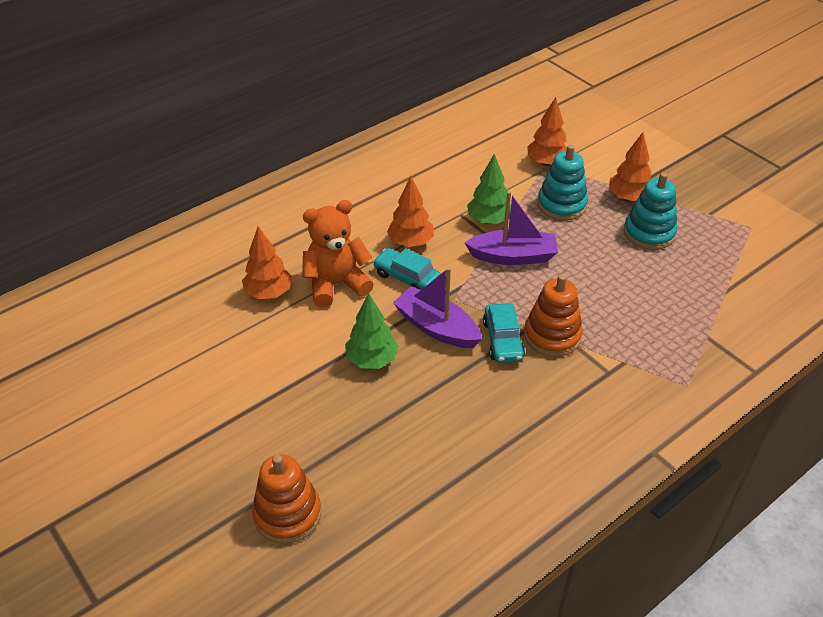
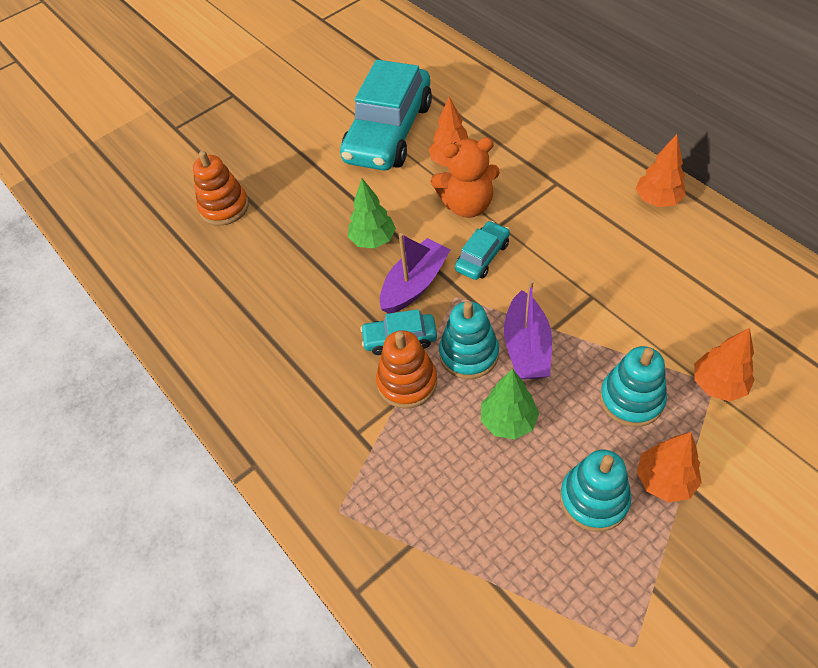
camera: 95 degrees right, 10 degrees up
(201, 345) = (388, 132): none -> turquoise car
(336, 284) = (467, 205): orange teddy bear -> orange teddy bear turned 105 degrees clockwise
(410, 242) = (536, 255): orange tree -> orange tree (657, 200)
(488, 220) = (585, 323): green tree -> green tree (508, 421)
(520, 293) = (469, 354): none -> turquoise stacking toy

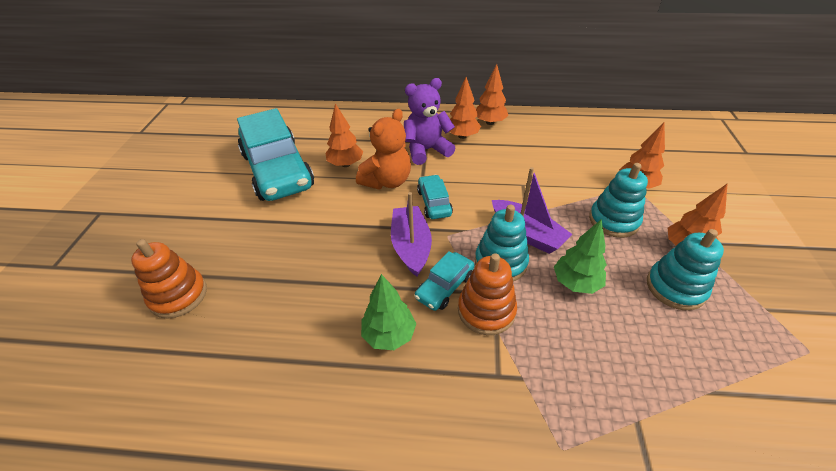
camera: 50 degrees left, 10 degrees down
(373, 240) = (345, 239): green tree -> green tree (389, 335)
(544, 193) = (426, 150): none -> purple teddy bear
(603, 199) = (462, 136): none -> orange tree

